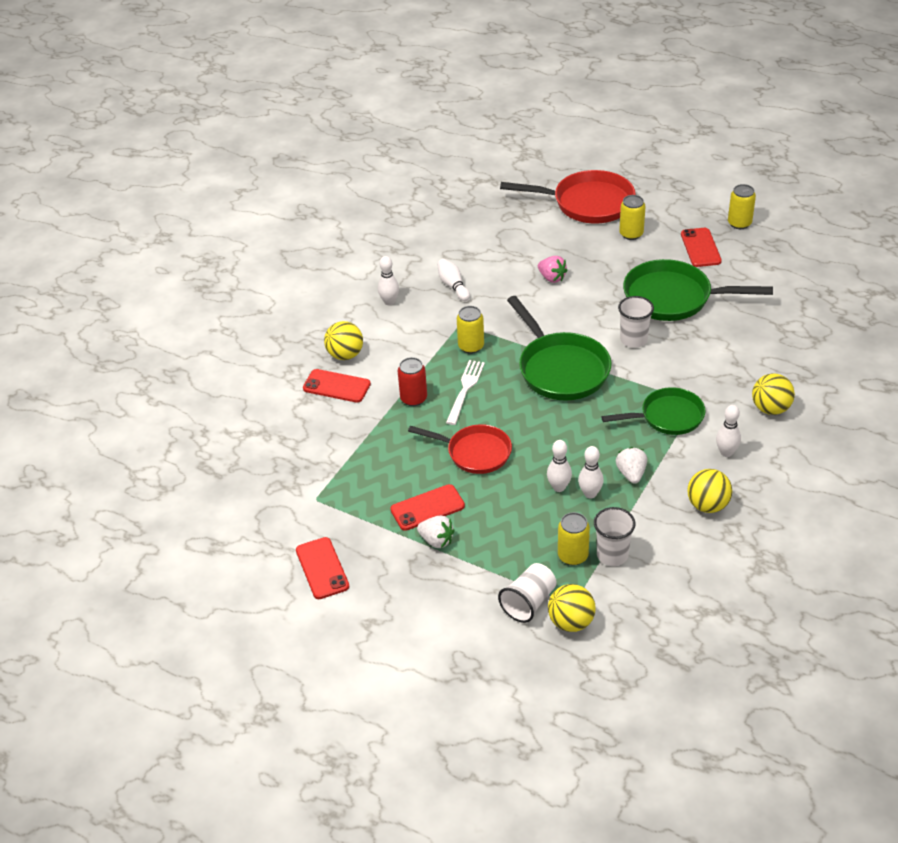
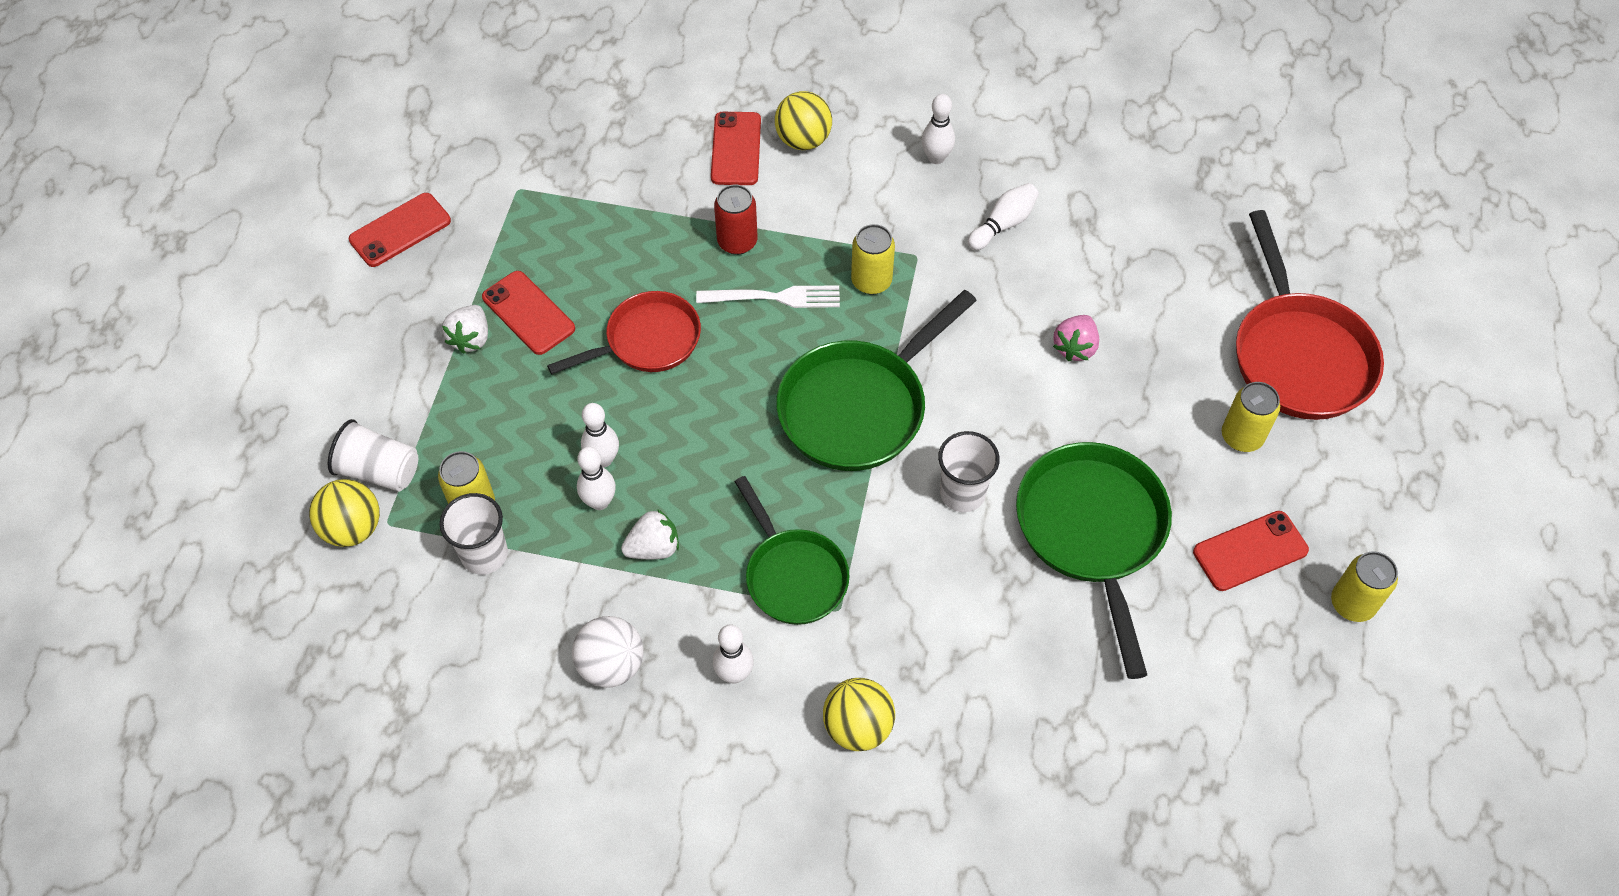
camera: 70 degrees right, 15 degrees up
(475, 453) = (647, 341): red pan -> red pan turned 120 degrees counterclockwise
(707, 505) = (611, 665): yellow ball -> white ball

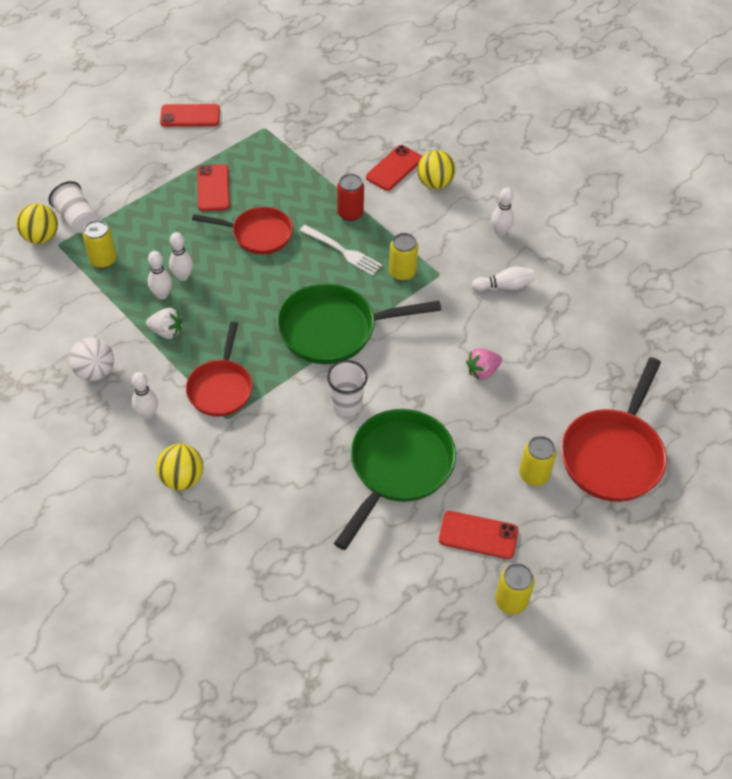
camera: 35 degrees right, 5 degrees down
(471, 339) = (175, 184): white strawberry -> none
(484, 554) = (87, 285): white cup -> none
(793, 575) = (221, 388): green pan -> red pan

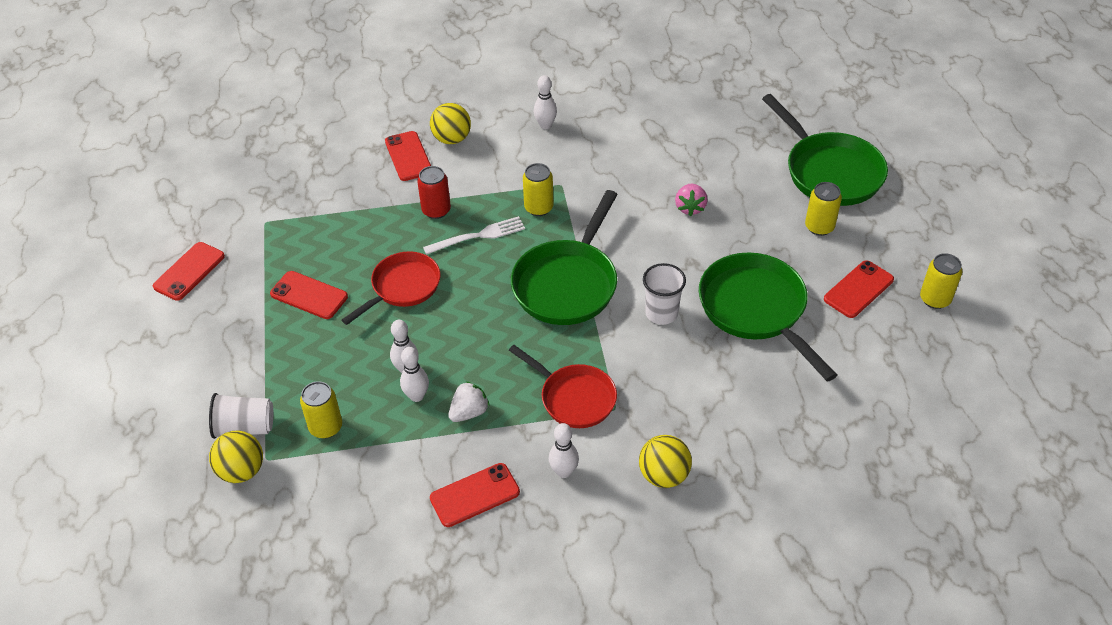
camera: 55 degrees left, 5 degrees down
(95, 372) = (475, 495): white ball -> red phone
(504, 286) = (608, 151): white bowling pin -> none
(613, 455) = (829, 172): red pan -> green pan

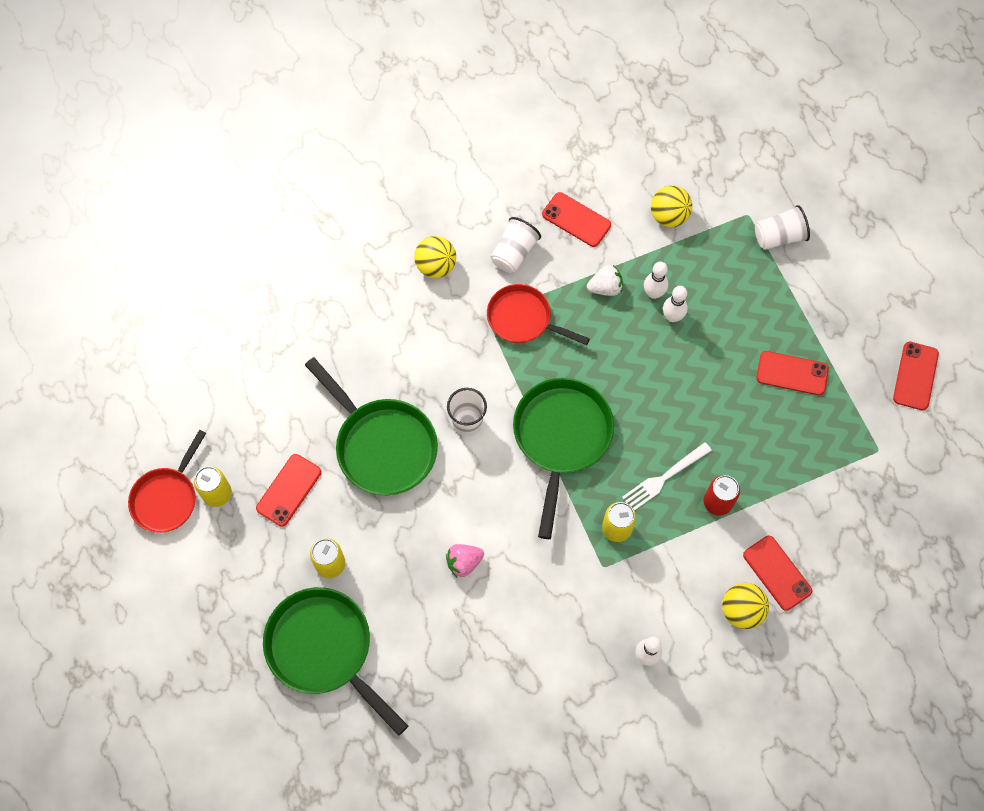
camera: 165 degrees right, 20 degrees up
(242, 471) = (761, 201): yellow ball -> yellow ball (668, 216)
(326, 427) = (715, 250): yellow can -> none
(402, 287) = (711, 400): red pan -> red pan (167, 498)
(469, 412) = (605, 288): white strawberry -> white strawberry turned 135 degrees counterclockwise
(475, 495) = (576, 220): red phone -> red phone turned 75 degrees clockwise
(564, 471) = (514, 253): white bowling pin -> white cup
(690, 208) = (464, 562): pink strawberry -> pink strawberry turned 105 degrees counterclockwise

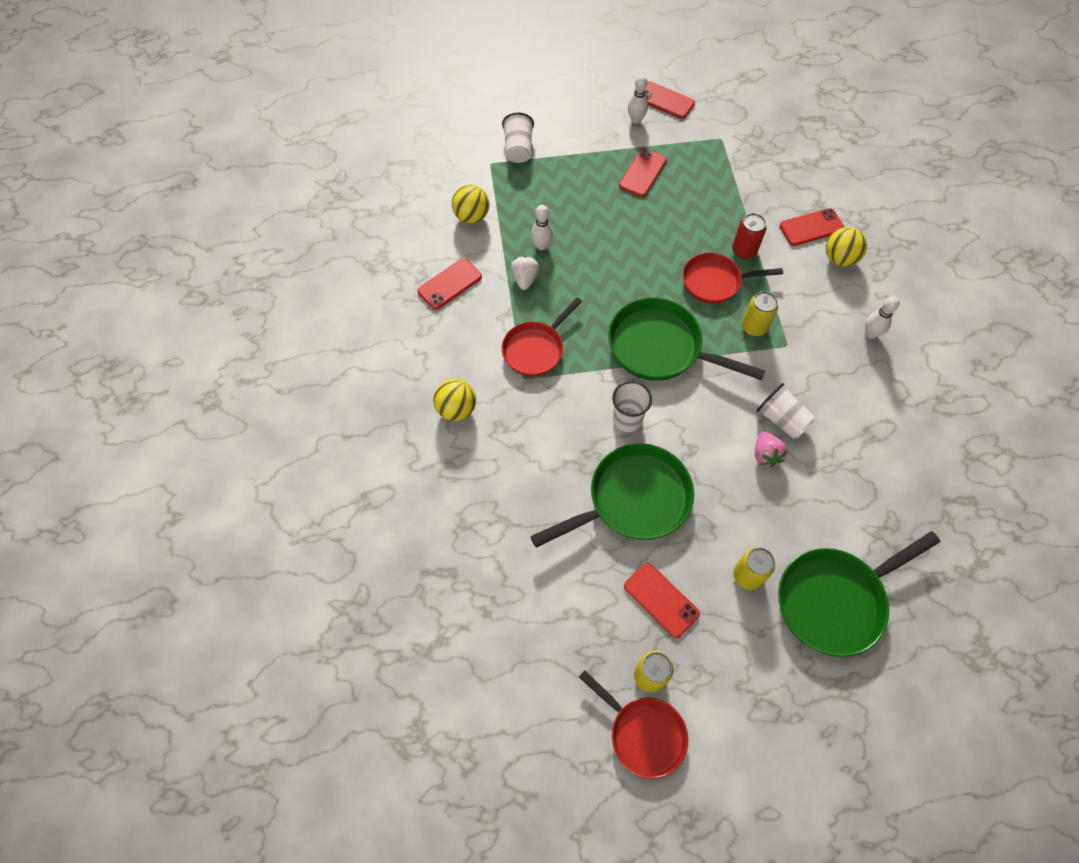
camera: 75 degrees left, 5 degrees down
(514, 253) = (465, 340): white cup -> white cup (781, 419)
(663, 478) = (715, 282): white fork -> red pan
(672, 316) = (568, 238): white bowling pin -> white bowling pin (636, 120)

